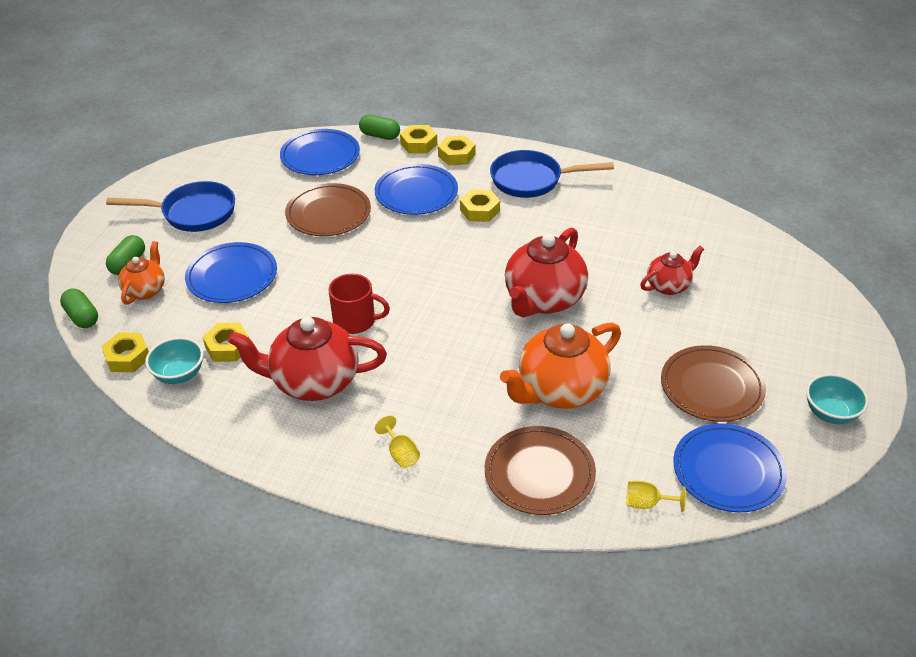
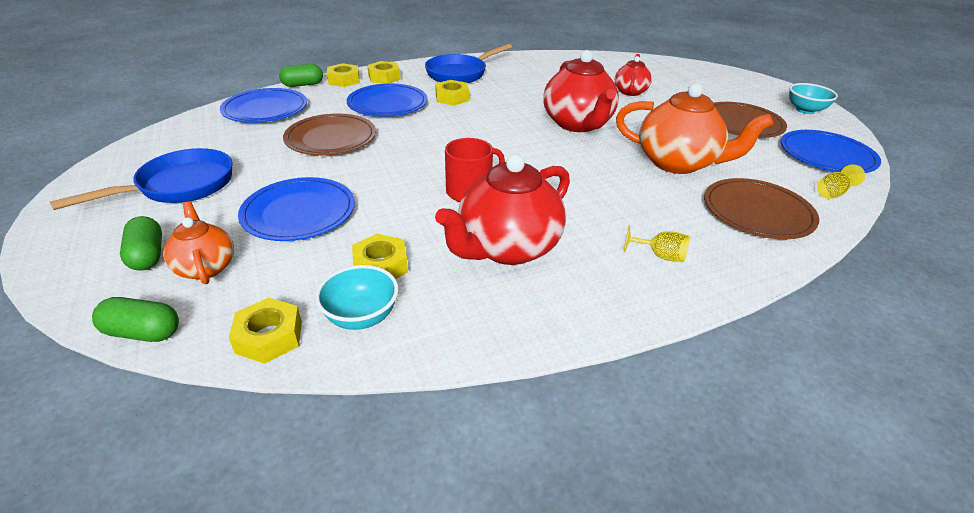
camera: 45 degrees left, 5 degrees down
(560, 390) = (677, 163): orange teapot -> orange teapot turned 75 degrees counterclockwise

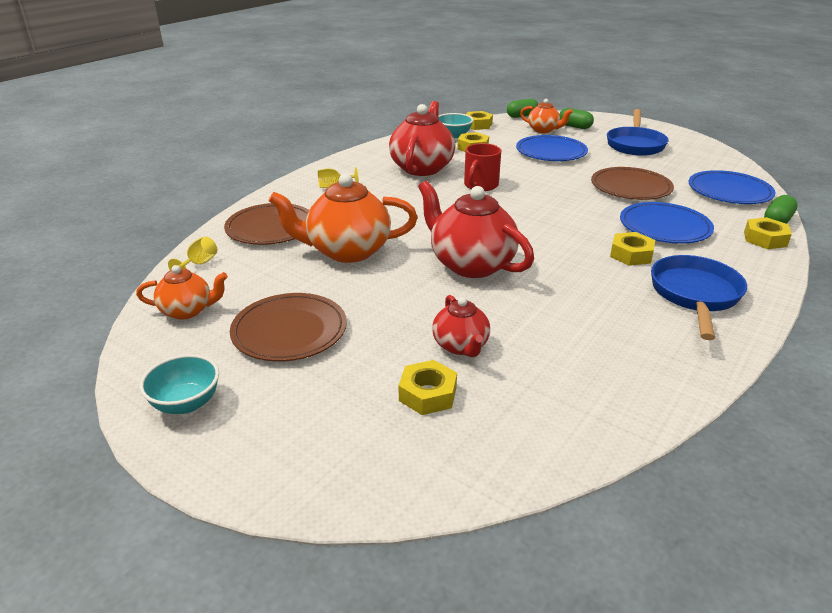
camera: 150 degrees right, 5 degrees down
(384, 77) = (744, 257): yellow nut -> yellow nut (428, 394)
(826, 156) = (187, 311): blue plate -> orange teapot

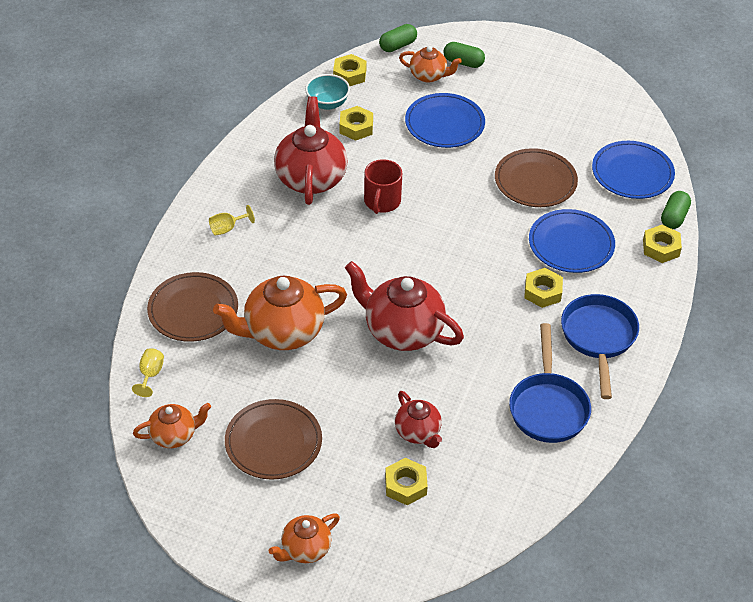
camera: 15 degrees left, 15 degrees up
(186, 403) = (228, 529): turquoise bowl -> none
(267, 441) = (305, 549): none -> orange teapot
(635, 144) = (534, 93): blue pan -> blue pan (548, 407)

